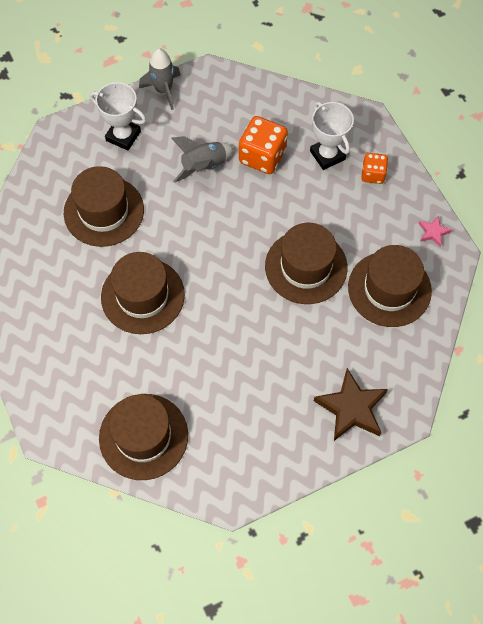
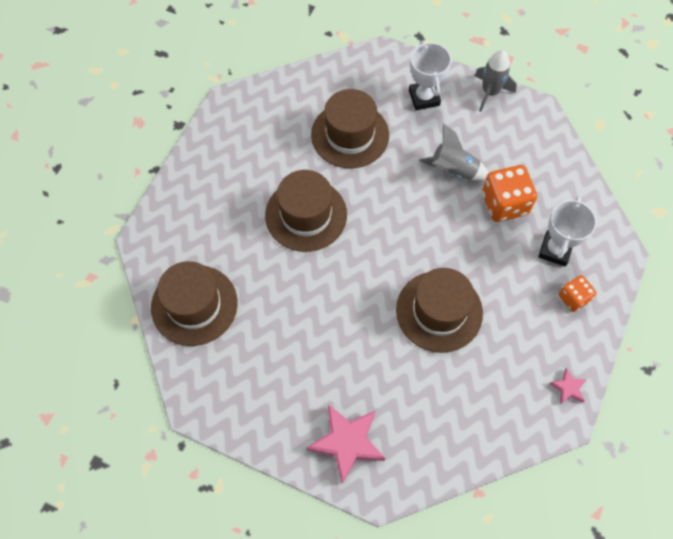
camera: 50 degrees right, 0 degrees up
(351, 408) = (347, 442): brown star -> pink star
(389, 289) = (481, 392): brown hat -> none

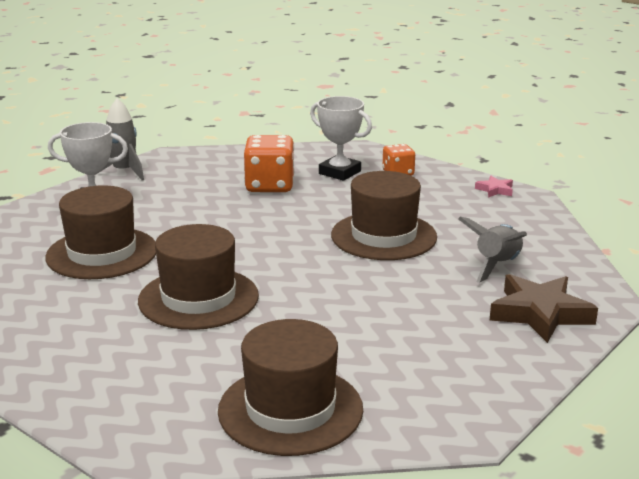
camera: 75 degrees left, 40 degrees down
(347, 442) = (540, 313): pink star -> brown star
(453, 170) = (207, 203): grey rocket -> grey rocket (497, 265)

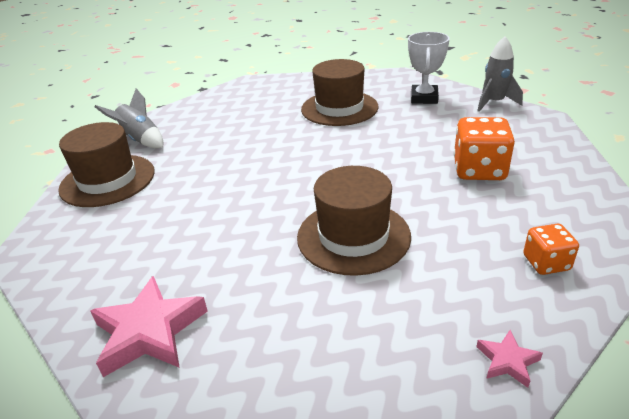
camera: 100 degrees right, 10 degrees up
(198, 298) = (261, 145): brown hat -> none
(339, 172) = (532, 215): white trophy -> none
(497, 265) = (265, 316): grey rocket -> grey rocket (140, 140)
(540, 313) = (149, 331): brown star -> pink star

